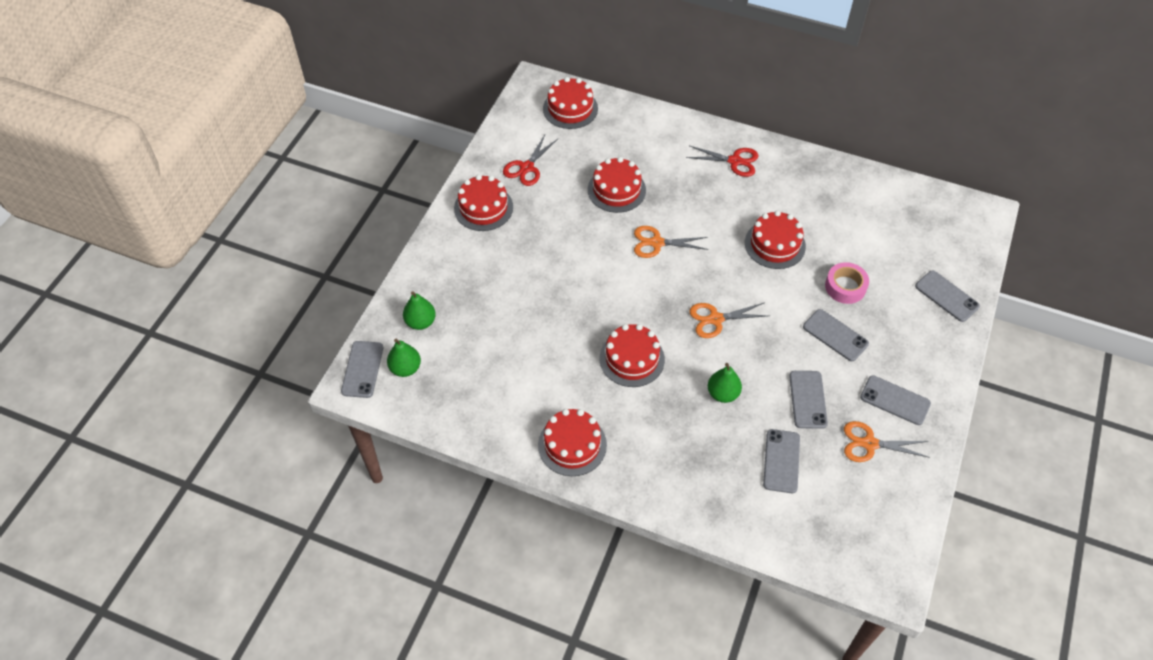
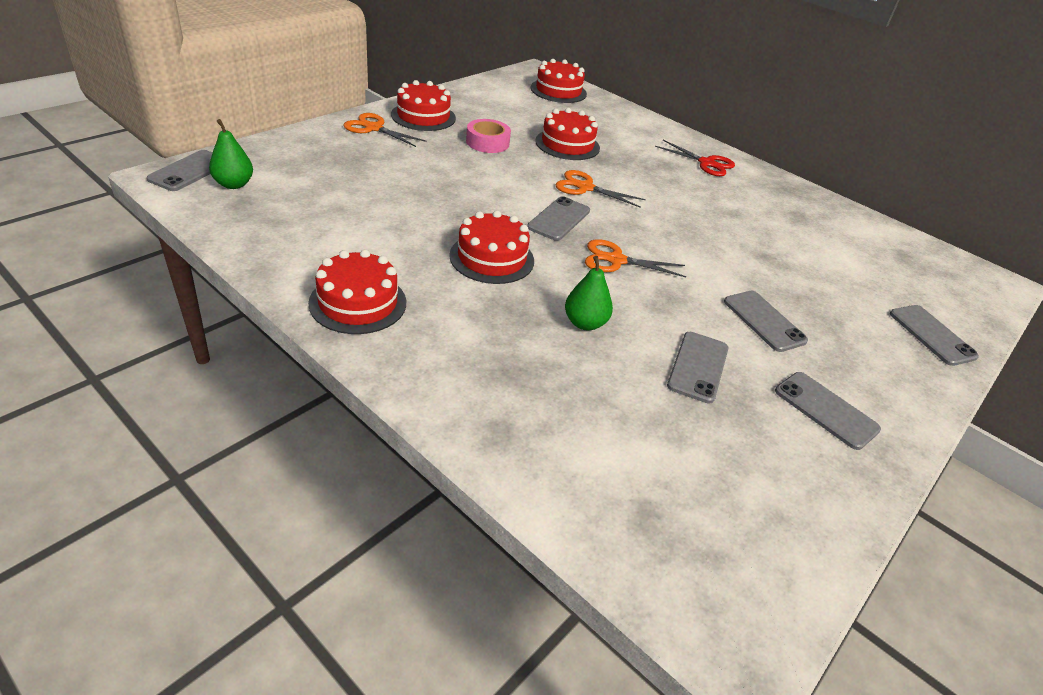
camera: 15 degrees right, 15 degrees down
(420, 322) = (285, 161): green pear -> none
(526, 168) = (487, 108): red scissors -> none
(775, 244) = (721, 228): red cake -> none
(781, 461) = (627, 416): grey phone -> grey phone (559, 219)
(845, 287) = (795, 285): pink tape -> pink tape (487, 142)
(869, 444) = (769, 443): orange scissors -> orange scissors (373, 128)

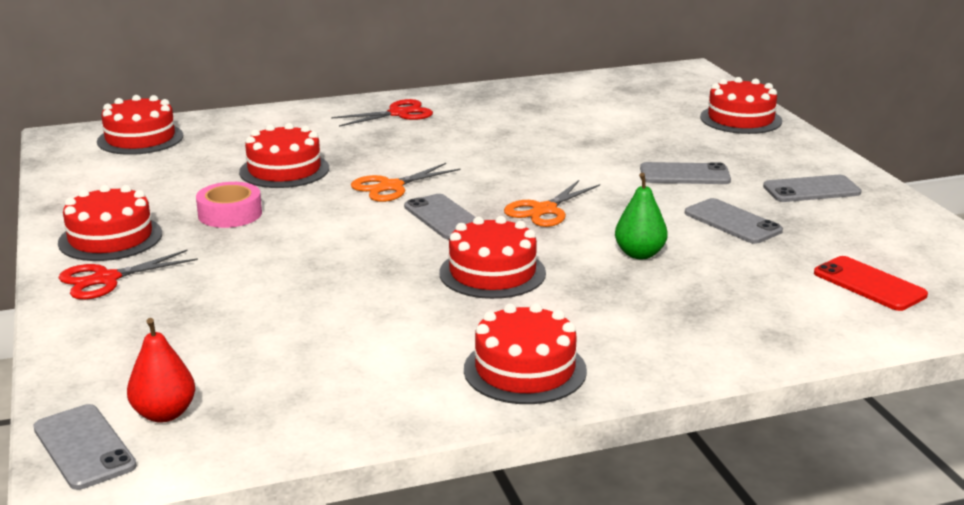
camera: 55 degrees left, 15 degrees down
(234, 184) = (164, 414): green pear -> red pear
(373, 128) = (105, 279): orange scissors -> red scissors
(653, 484) = (869, 284): none -> red phone
(931, 335) = (740, 119): grey phone -> red cake

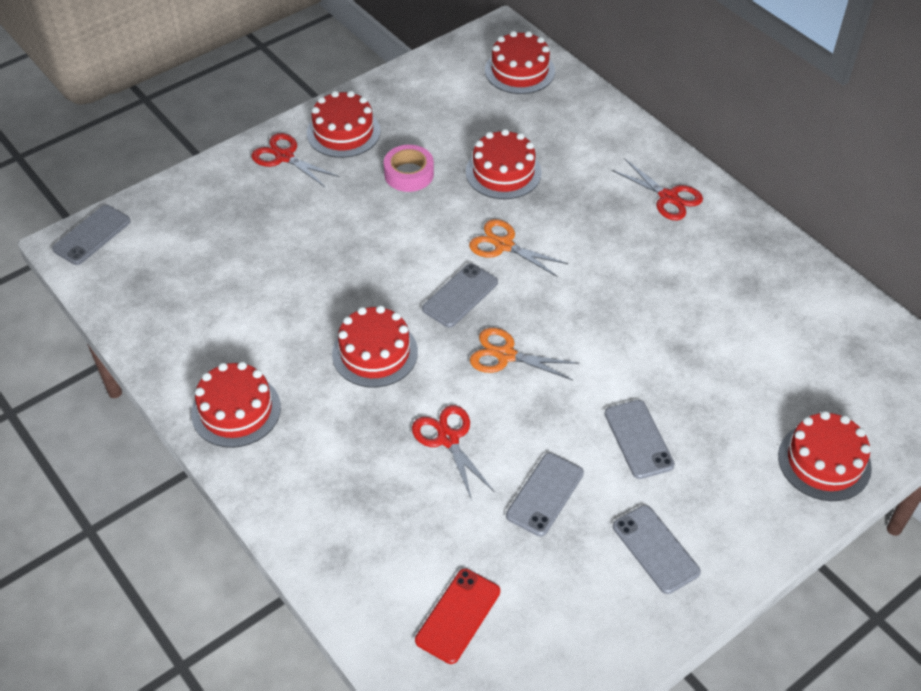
camera: 70 degrees right, 25 degrees up
(164, 414) = (133, 253): red pear -> none
(639, 254) = (448, 438): green pear -> red scissors

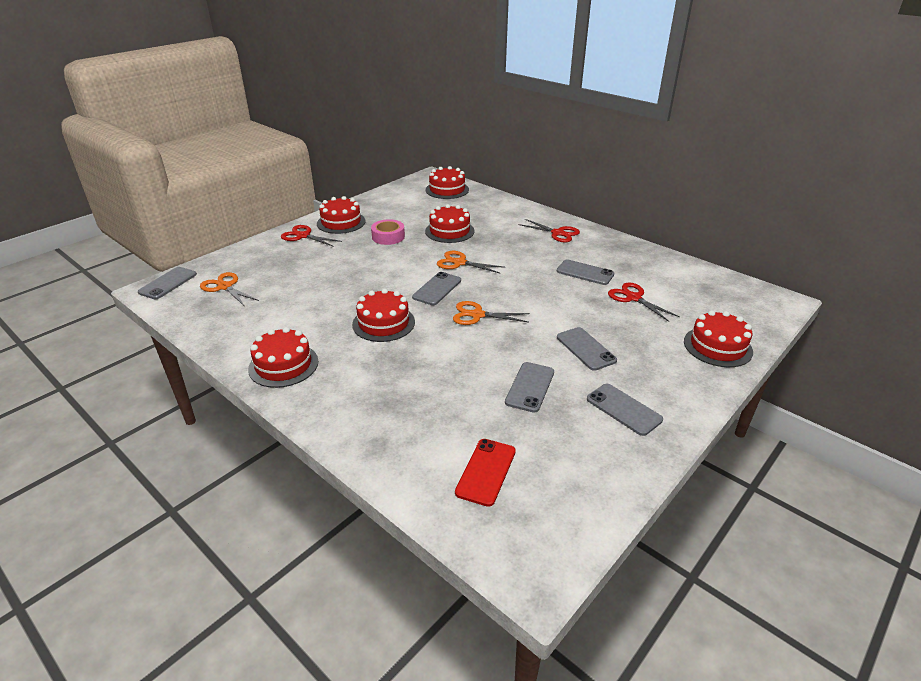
camera: 10 degrees left, 15 degrees down
(168, 252) = (224, 287): none -> orange scissors
(448, 438) = (448, 363): red scissors -> red scissors (633, 298)
(683, 290) = (585, 273): none -> grey phone

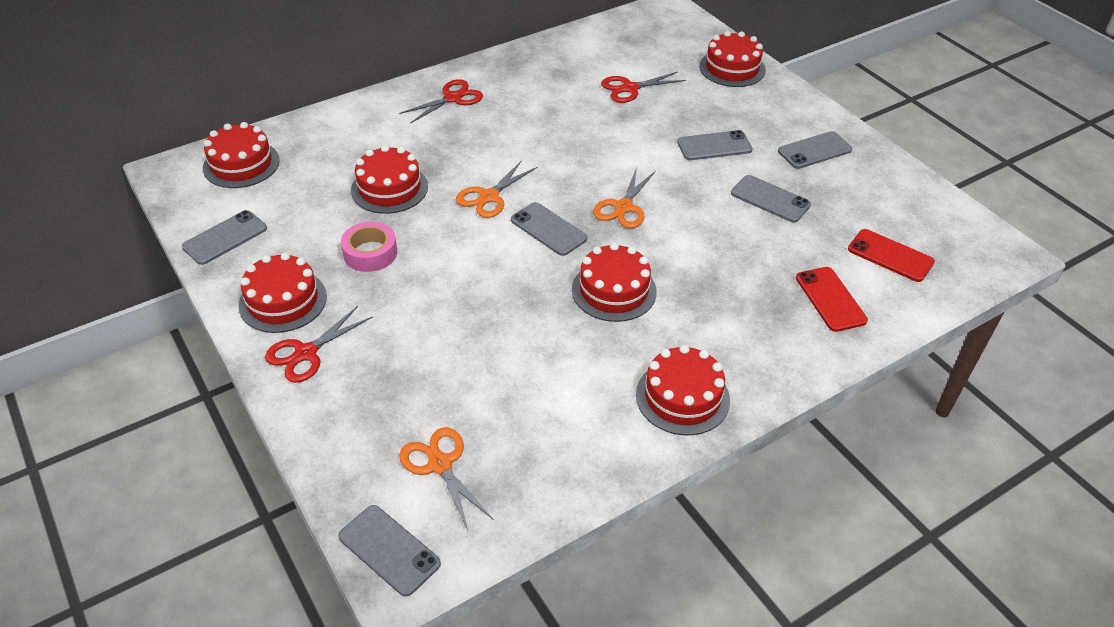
camera: 75 degrees left, 10 degrees up
(224, 287) = (440, 464): orange scissors -> orange scissors turned 90 degrees clockwise
(409, 433) = (830, 299): none -> red phone
(585, 273) = (562, 105): grey phone -> grey phone (225, 238)

